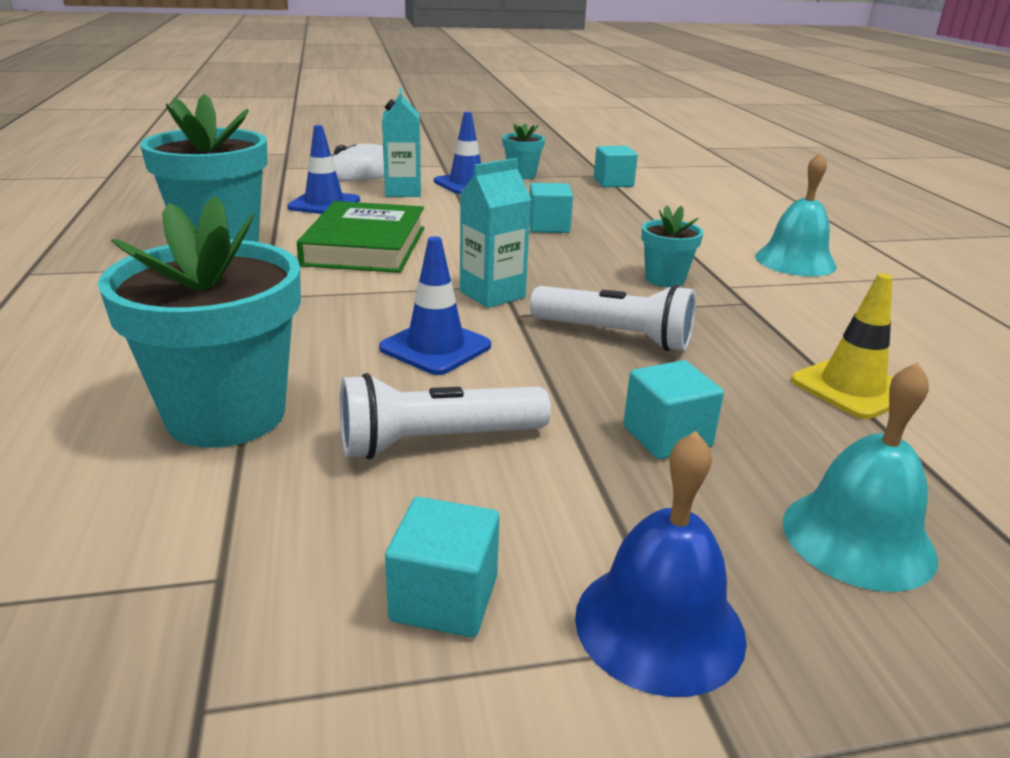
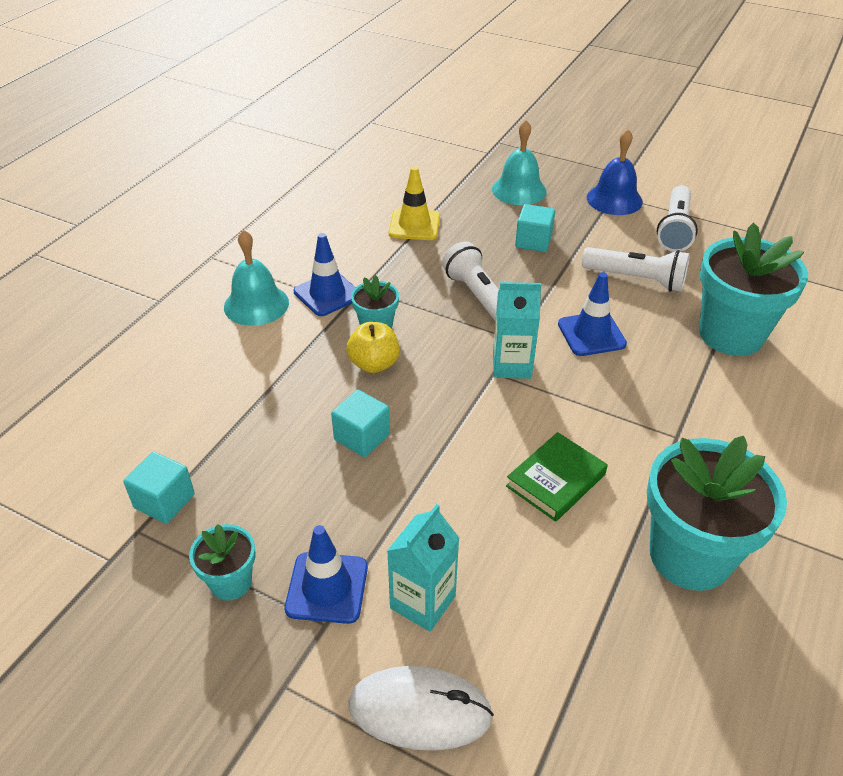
camera: 140 degrees left, 15 degrees up
(324, 204) = (539, 610): blue traffic cone -> blue traffic cone (327, 294)
(365, 246) = (556, 480): green book -> green book, size x0.64
(444, 598) = (675, 229): turquoise cube -> white flashlight
(617, 259) = (374, 364): none -> yellow apple

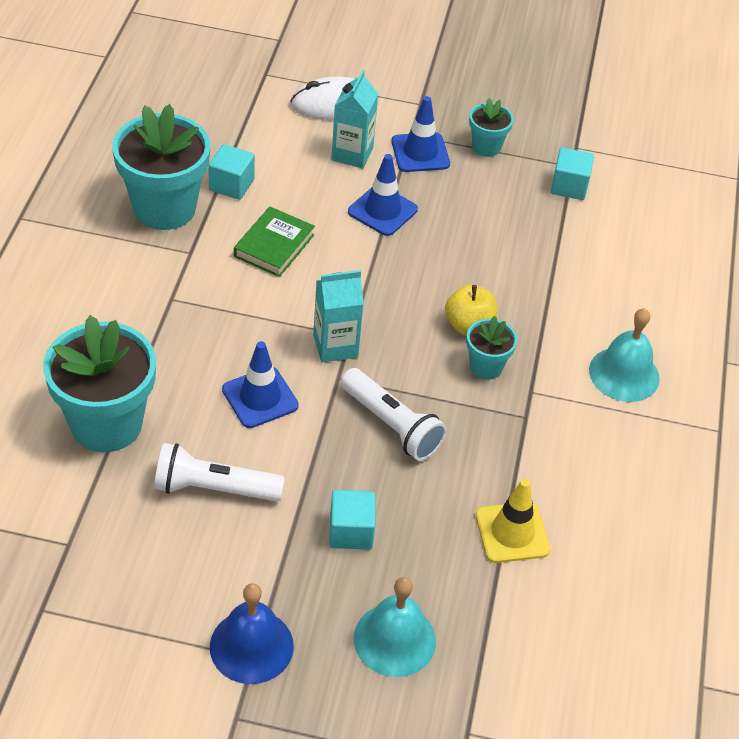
camera: 160 degrees right, 5 degrees up
(327, 294) = (559, 401): blue traffic cone -> blue traffic cone (382, 211)
(362, 437) = (446, 255): turquoise cube -> turquoise cube (231, 185)
(675, 229) = (163, 594): white flashlight -> none

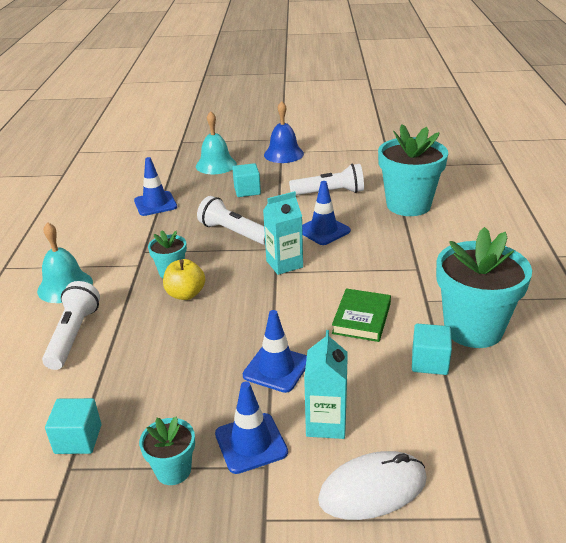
camera: 175 degrees right, 15 degrees down
(512, 532) = (155, 204): yellow traffic cone -> blue traffic cone
(596, 296) = (73, 335): none -> white flashlight

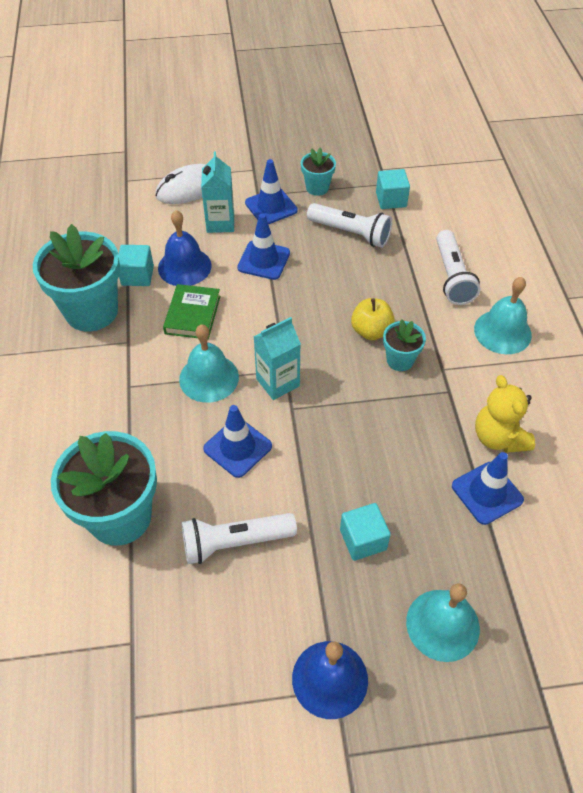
camera: 170 degrees right, 20 degrees up
(126, 226) = (498, 437): none -> yellow teddy bear
(234, 233) = (352, 434): white flashlight -> white flashlight (350, 233)
(345, 270) = (209, 378): none -> turquoise bell
(373, 368) = (184, 266): none -> blue bell

